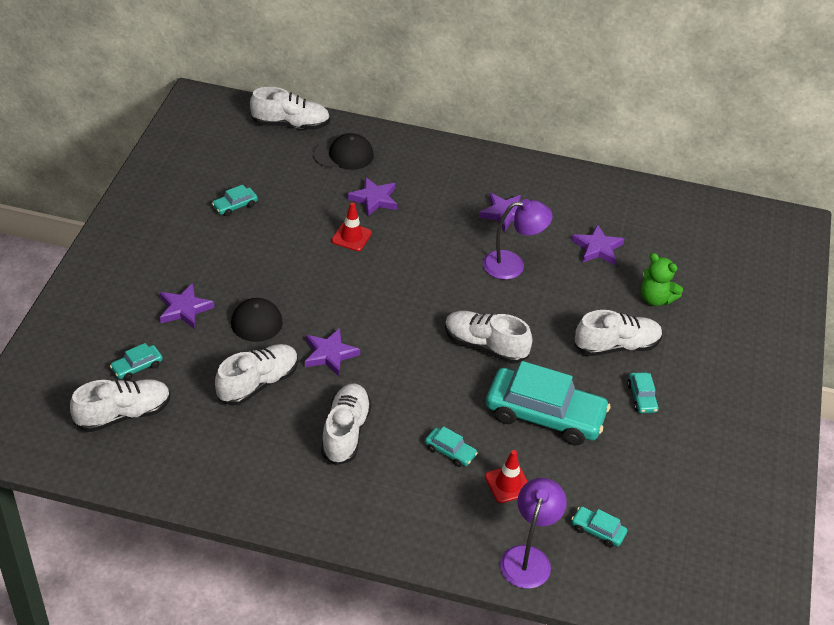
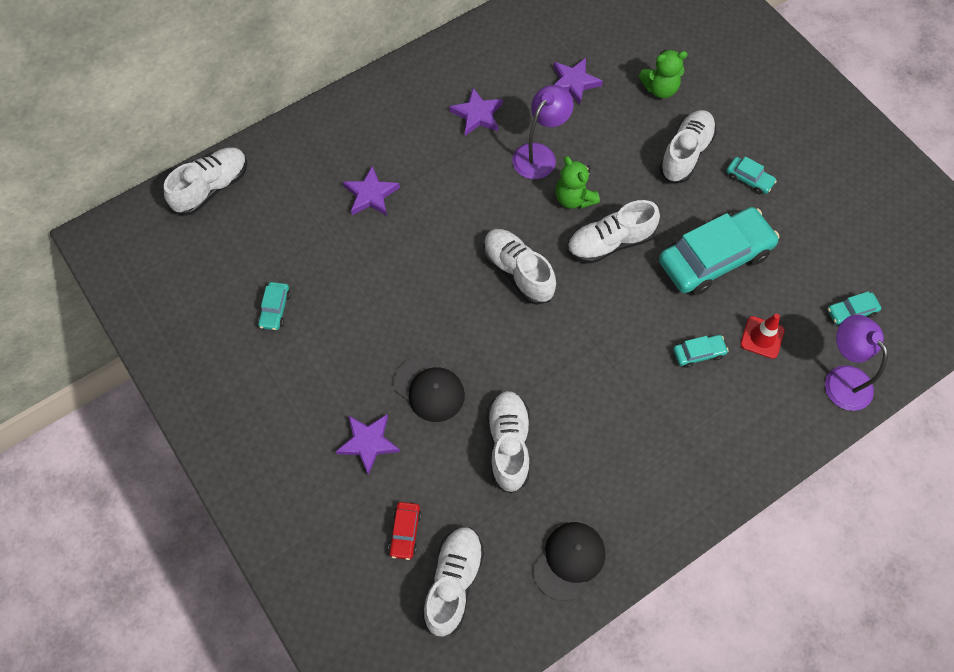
camera: 45 degrees left, 20 degrees up
(137, 367) = (405, 532): turquoise car -> red car
(330, 354) = (522, 364): purple star -> none
(343, 155) = (293, 176): black cap -> black cap (569, 560)
(345, 432) = (617, 415): white shoe -> white shoe (518, 272)
(351, 237) = (400, 246): red traffic cone -> none
(498, 304) = (574, 198): none -> green teddy bear

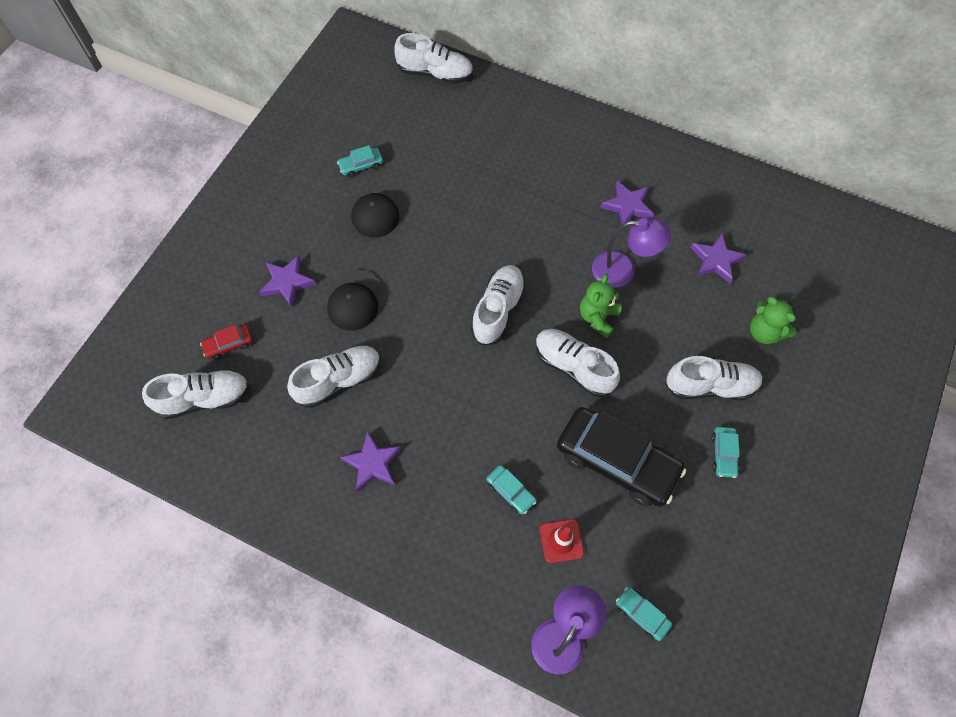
camera: 60 degrees right, 0 degrees up
(371, 195) = (499, 173): purple star -> purple star (372, 463)
(569, 560) = (263, 475): black cap -> black cap (367, 216)
(714, 258) = (617, 461): turquoise car -> black car

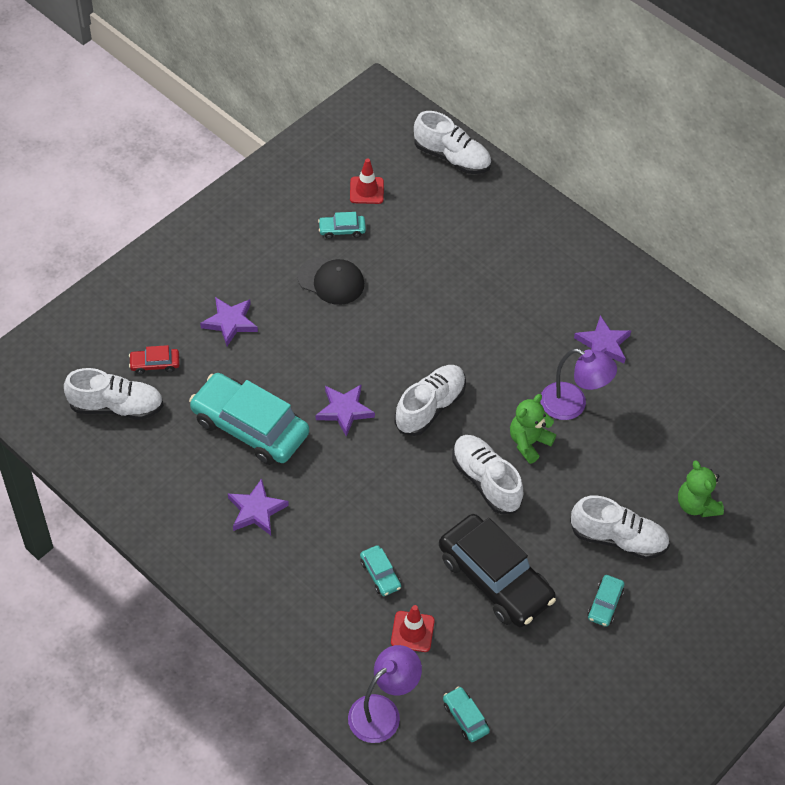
camera: 15 degrees right, 10 degrees down
(339, 380) = (250, 427): white shoe -> turquoise car
(354, 300) = (290, 357): black cap -> none
(370, 123) = (366, 190): none -> red traffic cone
(716, 260) = (675, 423): purple star -> purple star (344, 410)

